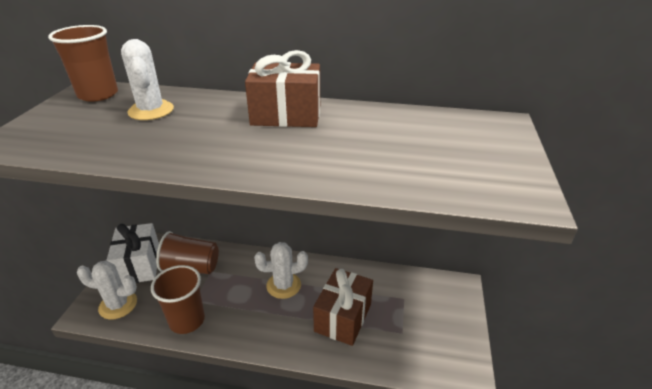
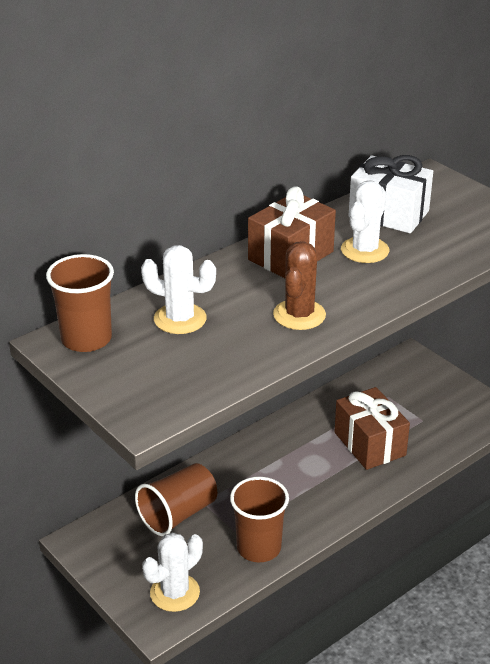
camera: 50 degrees left, 0 degrees up
(139, 265) = (123, 555): white gift -> white gift (388, 214)
(203, 147) = (299, 315): none -> brown cactus
(283, 285) = (286, 460): white cactus -> white cactus (365, 250)

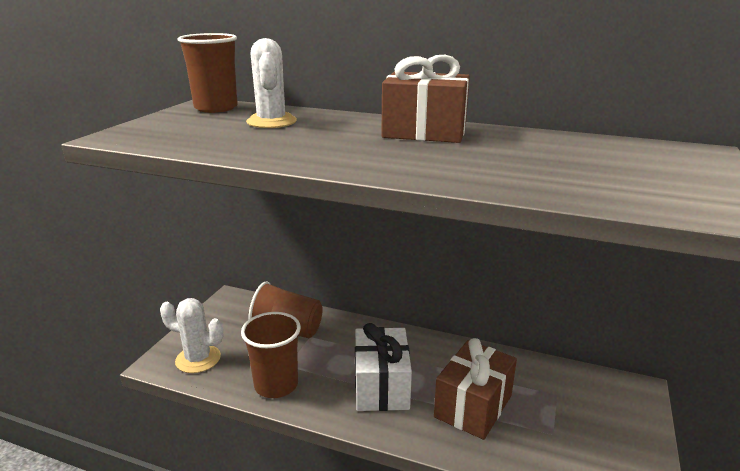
camera: 60 degrees right, 10 degrees down
(299, 315) = (327, 150): brown cactus -> none
(365, 250) = (486, 152): white cactus -> none
(388, 214) = (577, 149): white gift -> white gift (381, 386)

